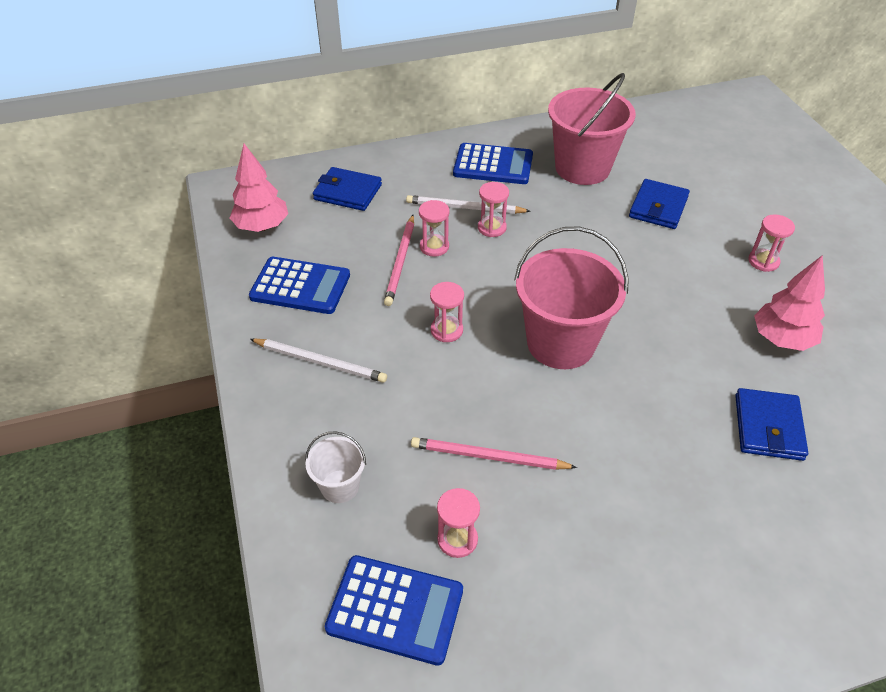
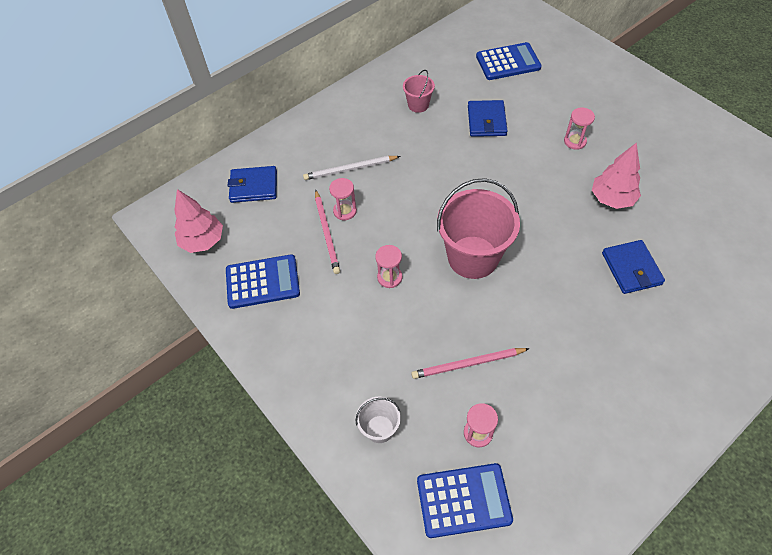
camera: 20 degrees left, 10 degrees up
(320, 362) = (313, 339): white pencil -> none
(492, 228) = (378, 180): pink hourglass -> none
(493, 165) = (352, 124): blue calculator -> blue calculator (508, 62)
(582, 168) = (418, 105): pink bucket -> pink bucket, size x0.48

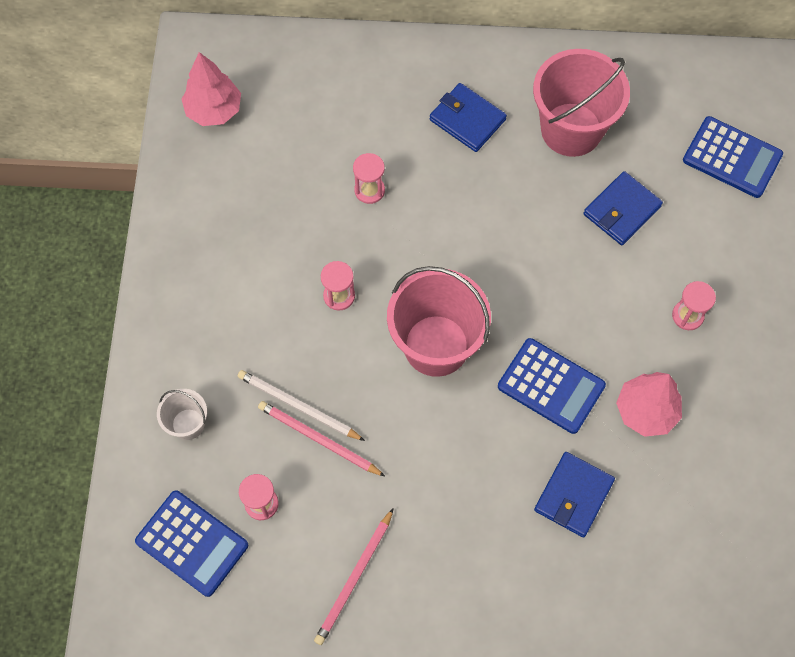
camera: 40 degrees right, 10 degrees up
(254, 186) = (313, 89): blue wallet -> blue wallet (467, 120)
(262, 282) = (225, 199): blue calculator -> blue calculator (551, 386)
(327, 233) = (329, 199): pink pencil -> pink pencil (354, 578)
(350, 169) = (422, 147): white pencil -> white pencil (298, 406)
(418, 105) = (571, 129): pink bucket -> pink bucket, size x2.06

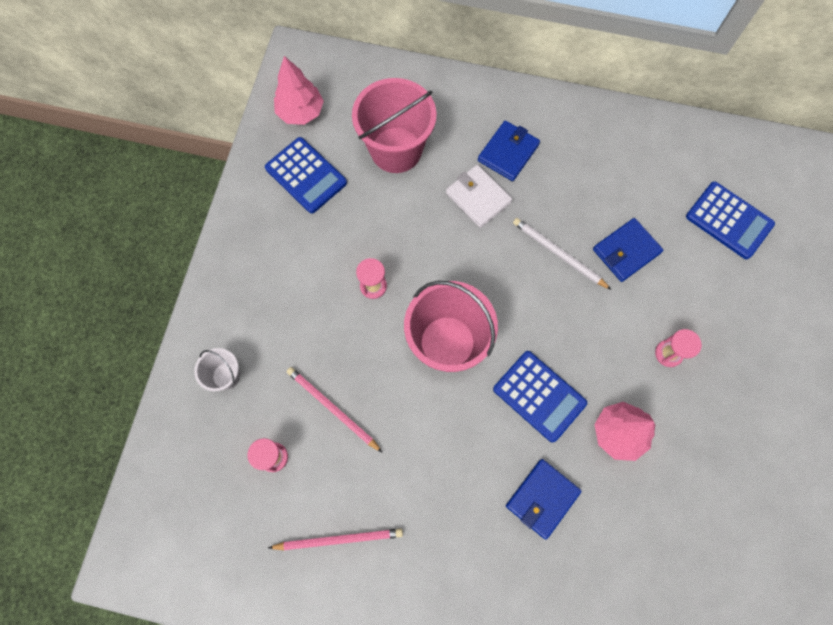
camera: 10 degrees right, 5 degrees up
(192, 543) = (208, 481): blue calculator -> blue calculator (306, 175)
(298, 406) = (321, 376): white pencil -> white pencil (558, 254)
(354, 578) = (339, 539): pink pencil -> pink pencil turned 135 degrees counterclockwise
(369, 190) = (415, 200): pink hourglass -> none
(441, 177) = (478, 198): none -> white wallet
(467, 120) = (508, 152): blue wallet -> blue wallet turned 75 degrees clockwise
(571, 129) = (594, 174): pink bucket -> pink bucket (396, 150)

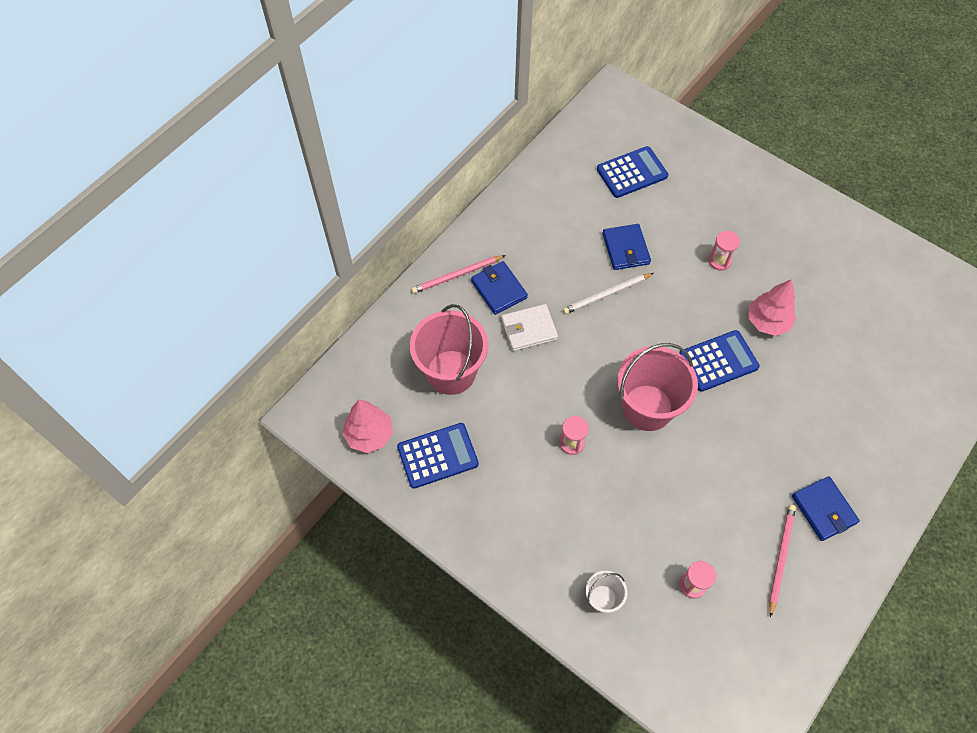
camera: 65 degrees left, 10 degrees down
(332, 408) = (668, 519): pink pencil -> pink pencil (457, 275)
(542, 498) = (799, 395): blue wallet -> blue wallet (823, 509)

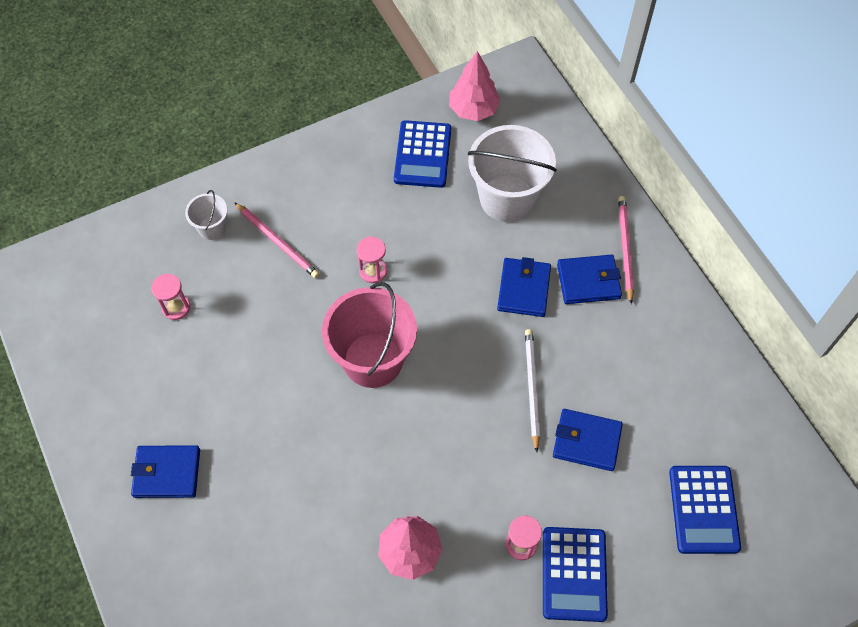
camera: 115 degrees right, 0 degrees up
(451, 372) = (507, 198): pink bucket -> white bucket
(529, 329) = (523, 289): white wallet -> blue wallet
(718, 361) = (388, 464): blue calculator -> blue calculator (574, 574)
(780, 558) = (149, 400): pink pencil -> pink pencil (278, 242)

